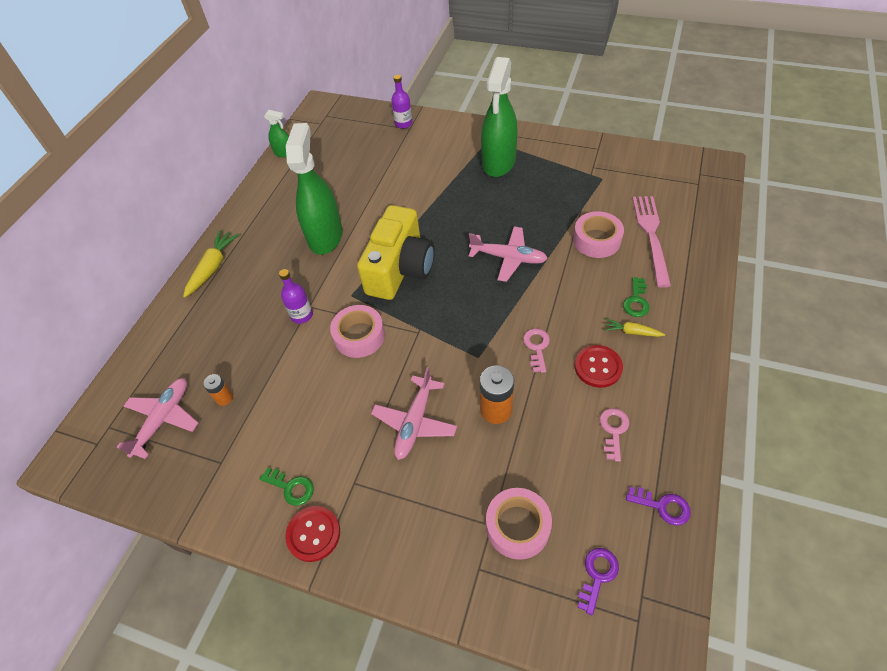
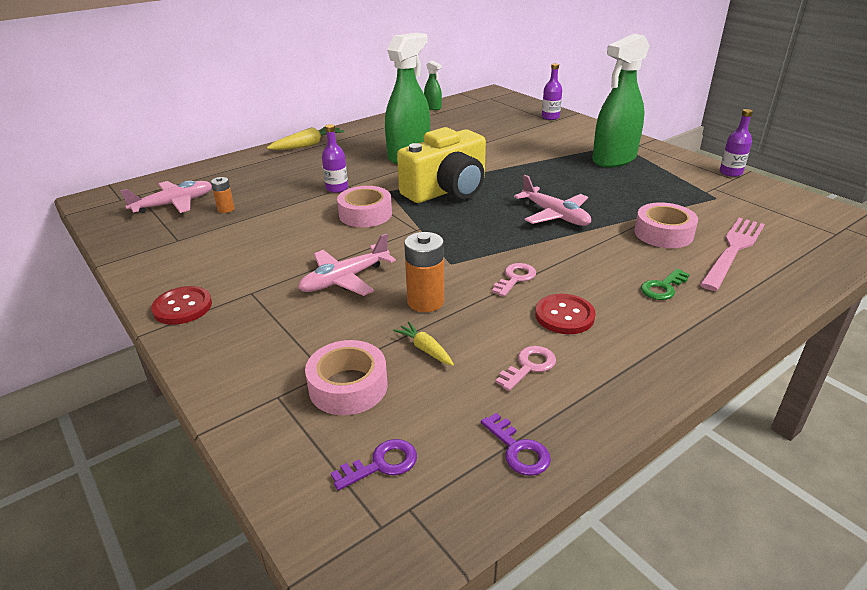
camera: 30 degrees right, 20 degrees down
(291, 487) = (204, 274): green key -> none
(591, 141) = (730, 172): none -> purple bottle
(631, 332) = (632, 306): yellow carrot -> yellow carrot (425, 349)

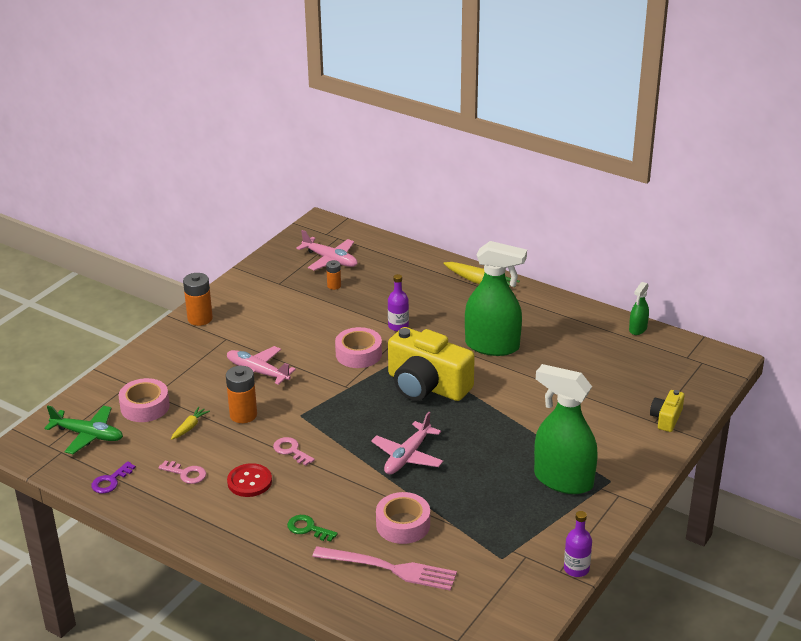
camera: 70 degrees right, 0 degrees up
(182, 307) = (200, 318): red button -> orange battery
(382, 464) = (88, 435): purple key -> green plane
(515, 278) = (291, 450): pink key -> pink key turned 150 degrees counterclockwise
(550, 117) = (666, 418): purple bottle -> yellow camera

